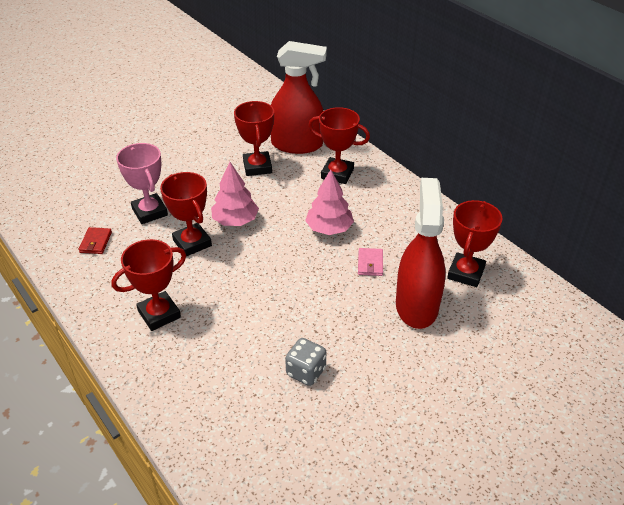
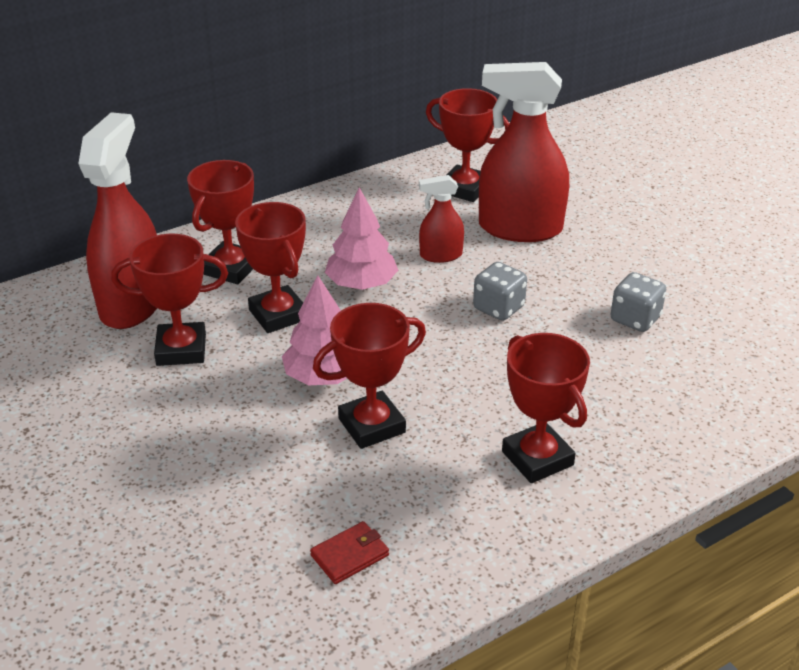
camera: 85 degrees left, 5 degrees down
(96, 242) = (350, 555): red wallet -> red wallet turned 45 degrees counterclockwise
(149, 212) = (275, 483): pink trophy -> none
(292, 197) = (278, 315): none -> red trophy
(311, 295) = (498, 308): none -> grey dice
(370, 263) = (440, 255): pink wallet -> red spray bottle

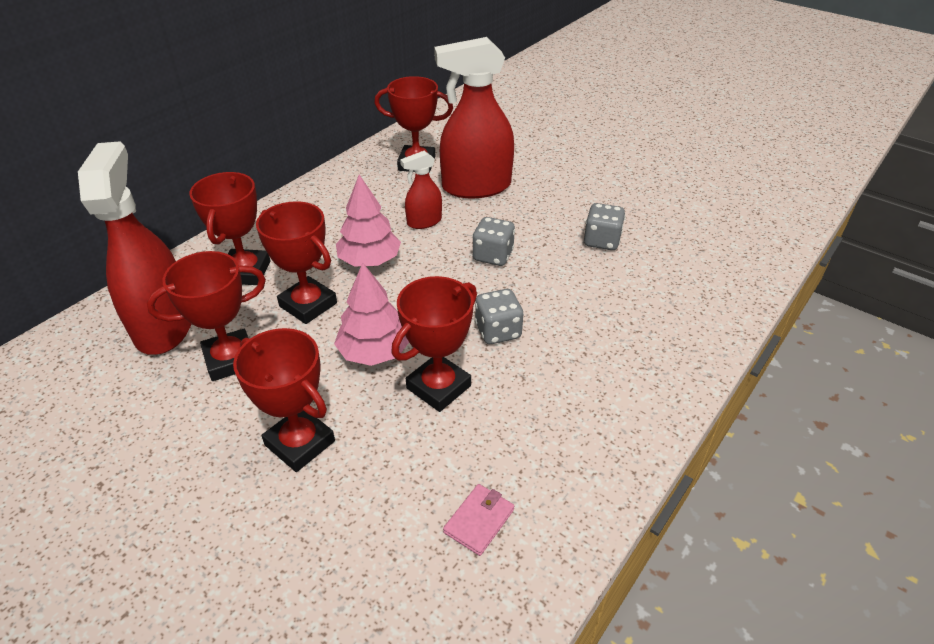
camera: 20 degrees left, 5 degrees up
(350, 555) = (479, 521): red wallet -> pink wallet
(462, 387) = (498, 331): none -> grey dice
(537, 458) = (591, 379): red trophy -> red trophy (300, 443)

